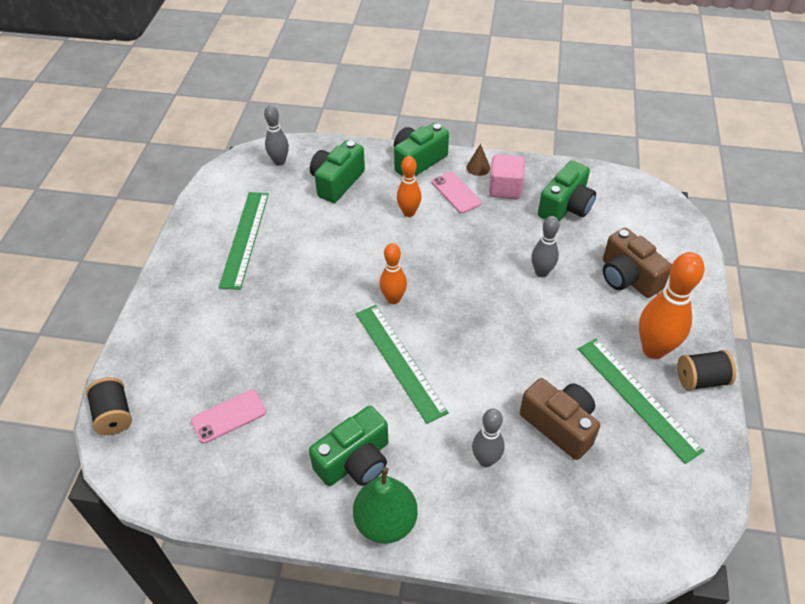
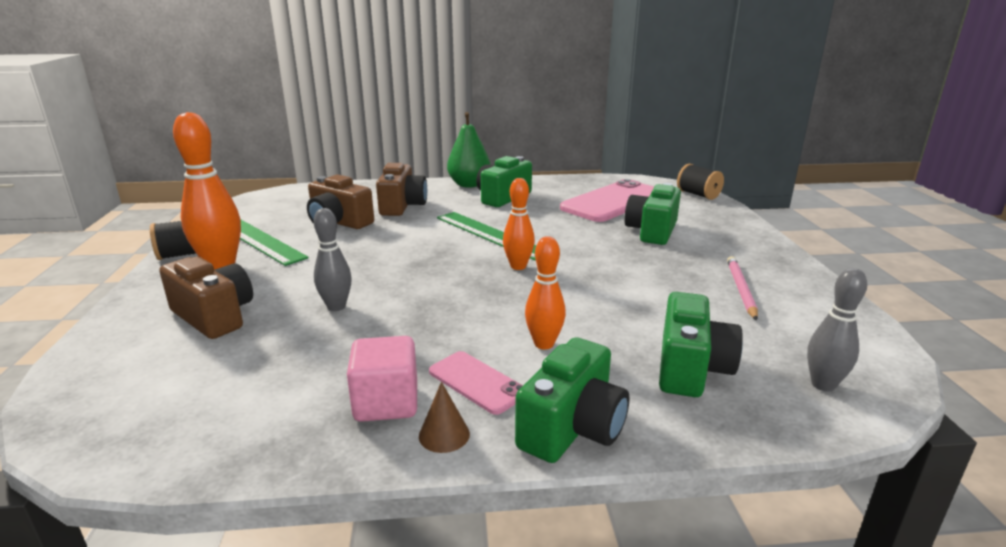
camera: 165 degrees right, 25 degrees down
(228, 416) = (613, 202): pink phone -> pink phone, size x1.97
(244, 238) = (740, 289): green ruler -> pink pencil
(486, 460) = (402, 206): grey bowling pin -> brown camera
(565, 207) = (274, 389): green camera -> green camera (652, 231)

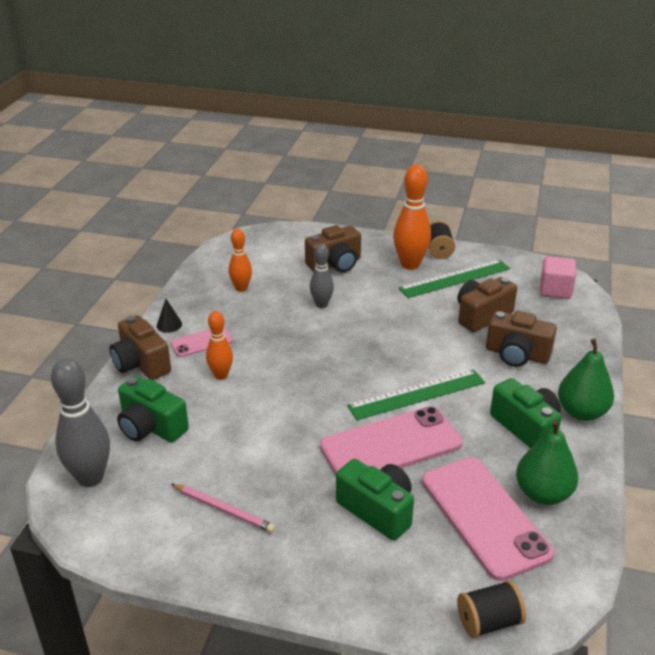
camera: 110 degrees right, 10 degrees up
(386, 403) = (207, 312): pink cube -> pink cube (555, 290)
(444, 435) = (169, 325): brown cone -> black cone
(518, 266) = (340, 393): orange bowling pin -> orange bowling pin (241, 288)
(570, 189) = (543, 494): none -> green pear
(572, 236) = (391, 445): none -> pink phone
(572, 428) = (141, 364): green camera -> brown camera
(823, 385) = (90, 478): grey bowling pin -> grey bowling pin, size x1.66

